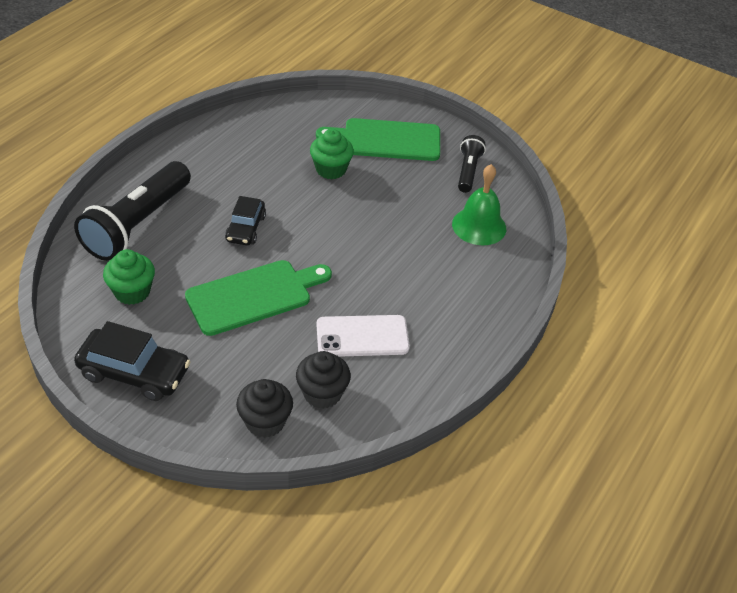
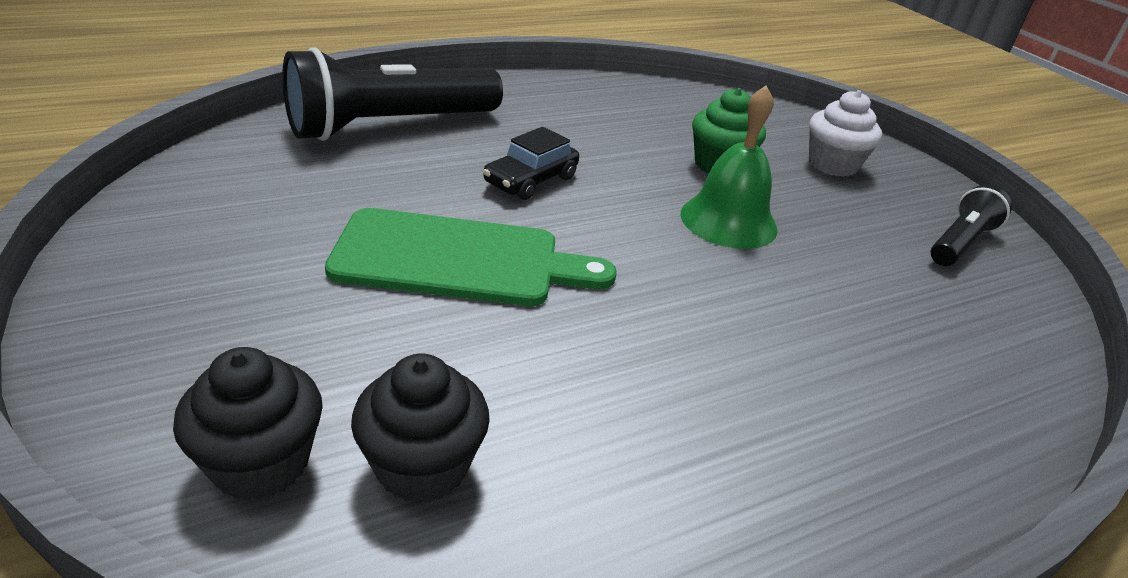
camera: 30 degrees right, 10 degrees down
(132, 292) = (292, 185): green cupcake -> none
(134, 373) = (160, 278): black car -> none
(362, 336) = (592, 400): white phone -> none
(386, 140) = (832, 165): green cutting board -> white cupcake
(479, 226) = (948, 322): green bell -> green bell (728, 221)

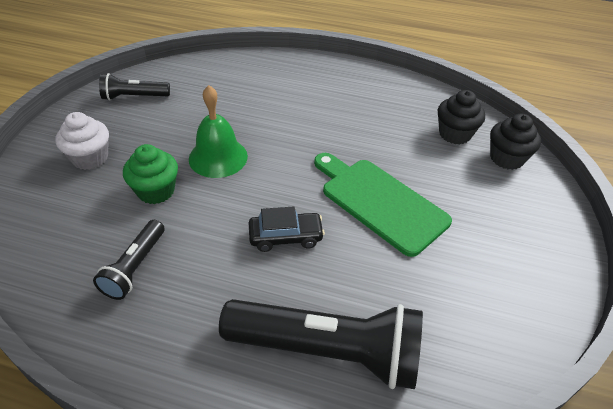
camera: 135 degrees left, 10 degrees up
(627, 116) = (135, 267): none -> black flashlight

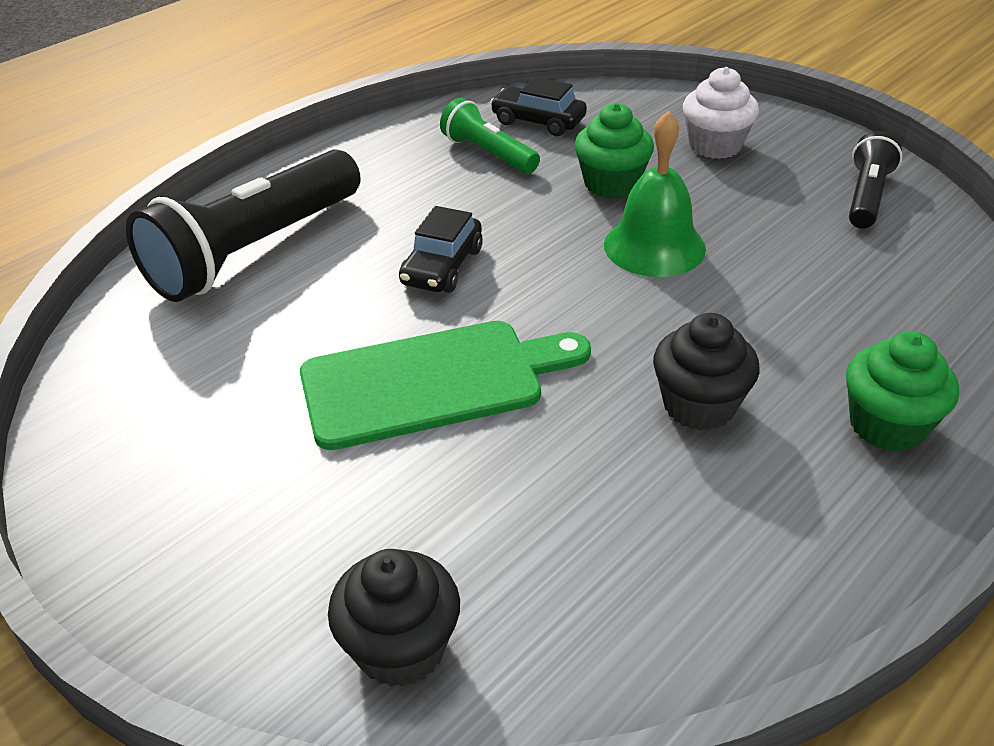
camera: 120 degrees right, 5 degrees down
(73, 256) = (538, 121): none -> black car
(135, 267) = (488, 154): black flashlight -> green flashlight
(307, 75) = (887, 425): none -> green cupcake
(455, 134) = (539, 594): black cupcake -> black cupcake (699, 405)

